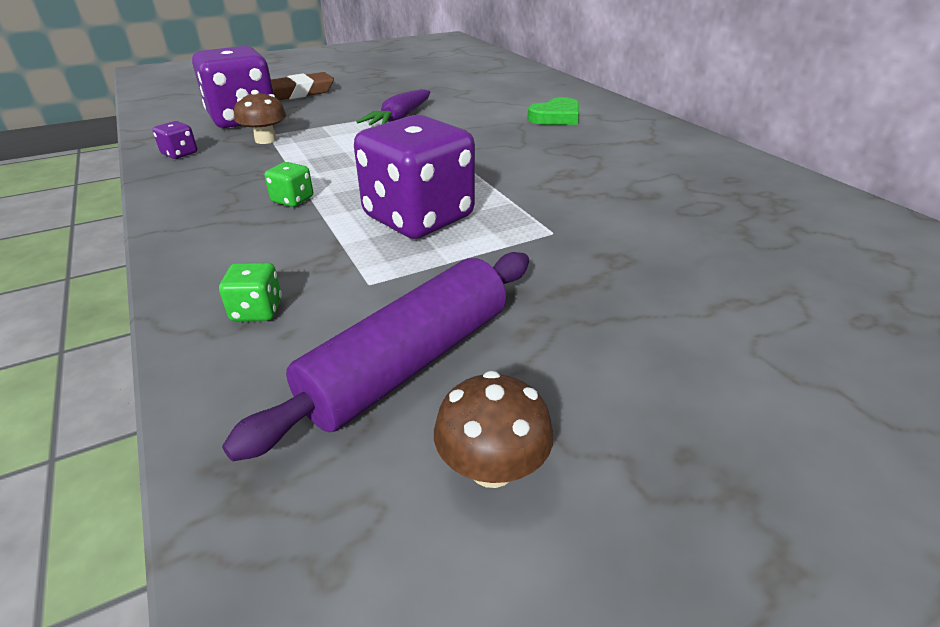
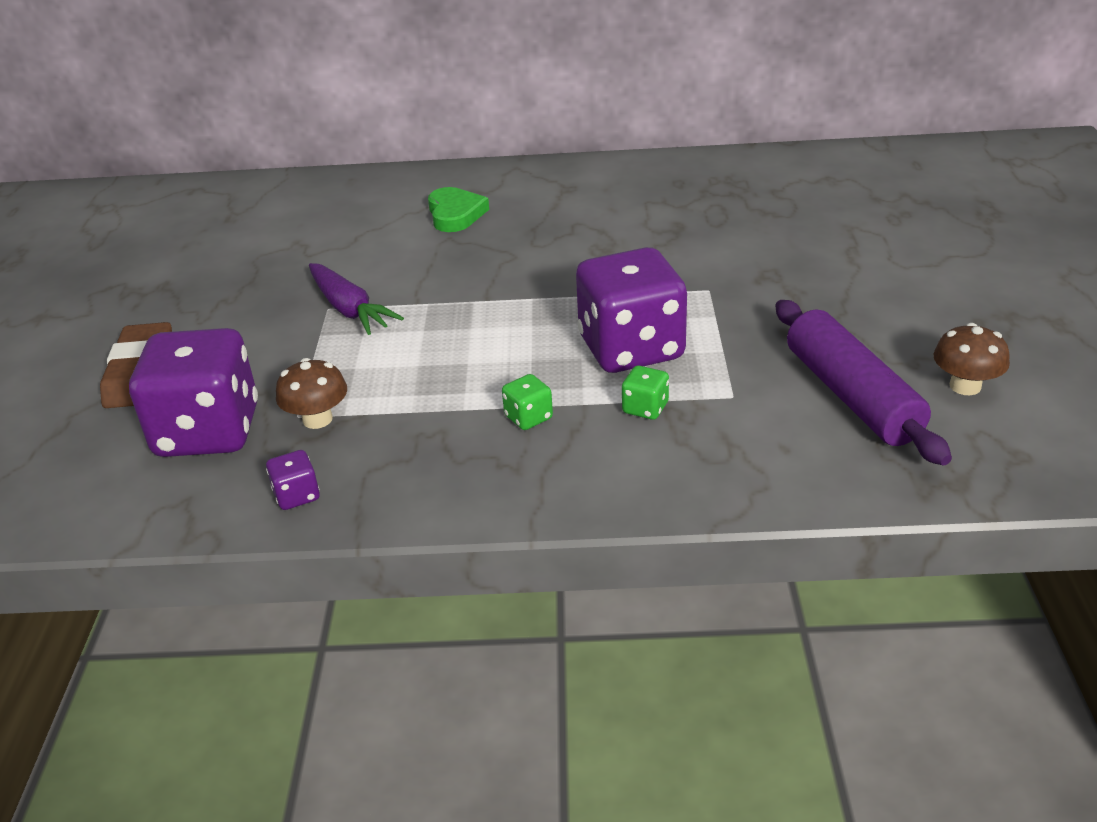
camera: 60 degrees left, 0 degrees up
(257, 310) = (741, 460): green dice -> green dice (645, 408)

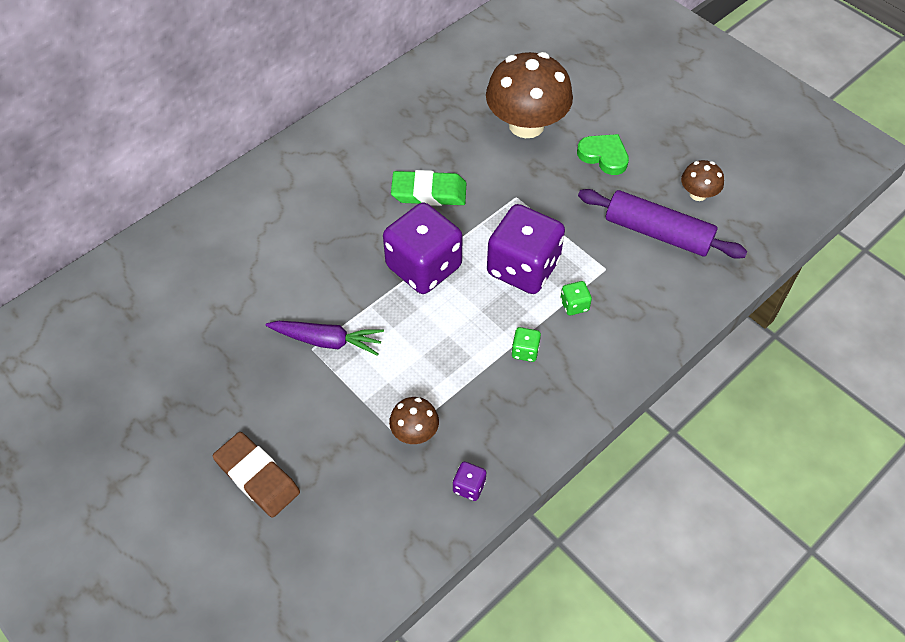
camera: 45 degrees left, 20 degrees up
(208, 432) = (362, 485): purple dice -> purple dice (424, 267)
(455, 214) = (294, 219): green heart -> green heart (604, 156)
(615, 248) = (429, 192): none -> green eraser
(806, 239) = (526, 125): none -> brown mushroom

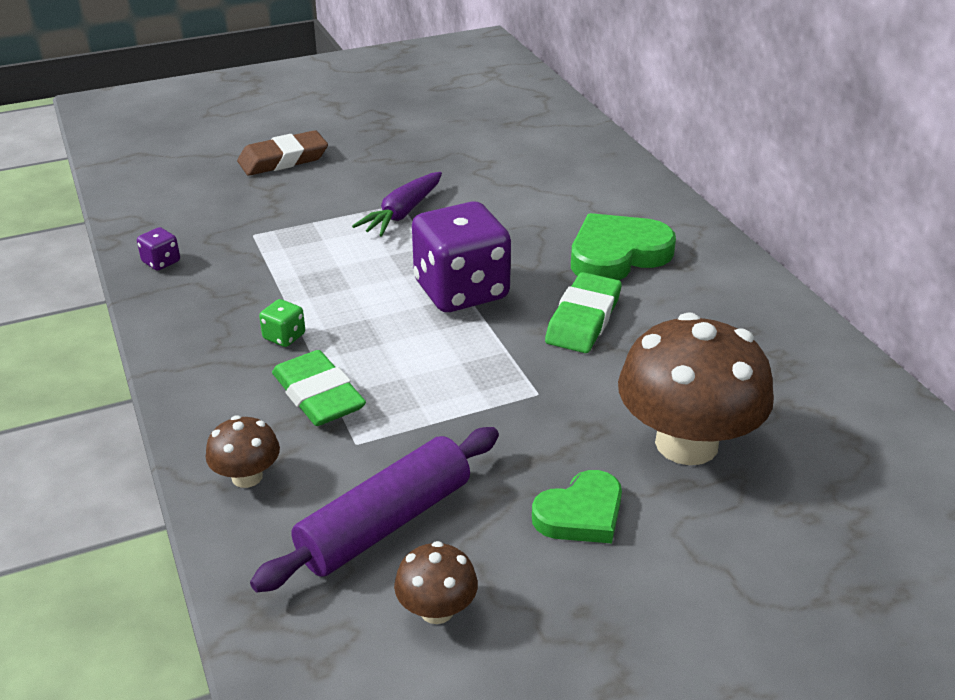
camera: 110 degrees right, 20 degrees down
(340, 191) = (617, 255): none -> green heart
(414, 432) = (251, 243): brown mushroom -> brown mushroom (247, 477)
(523, 267) = (408, 367): purple dice -> none
(574, 305) = (318, 395): green dice -> green eraser

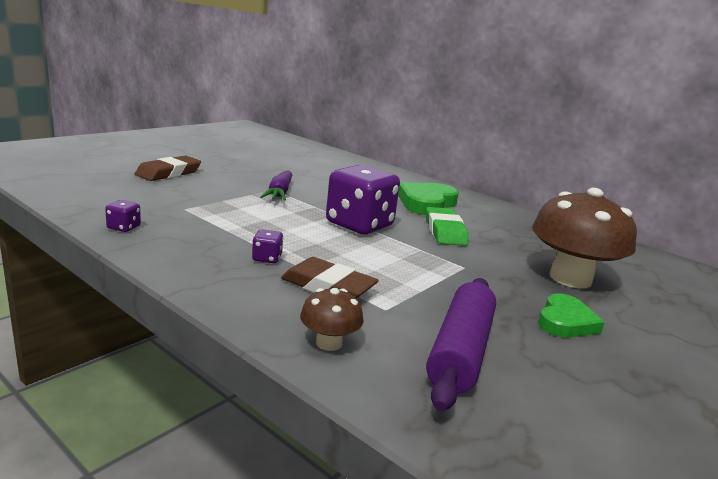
camera: 30 degrees left, 15 degrees down
(284, 337) = (267, 258): green dice -> purple dice
(318, 395) = (328, 286): green eraser -> brown eraser
(437, 610) = (557, 395): brown mushroom -> none

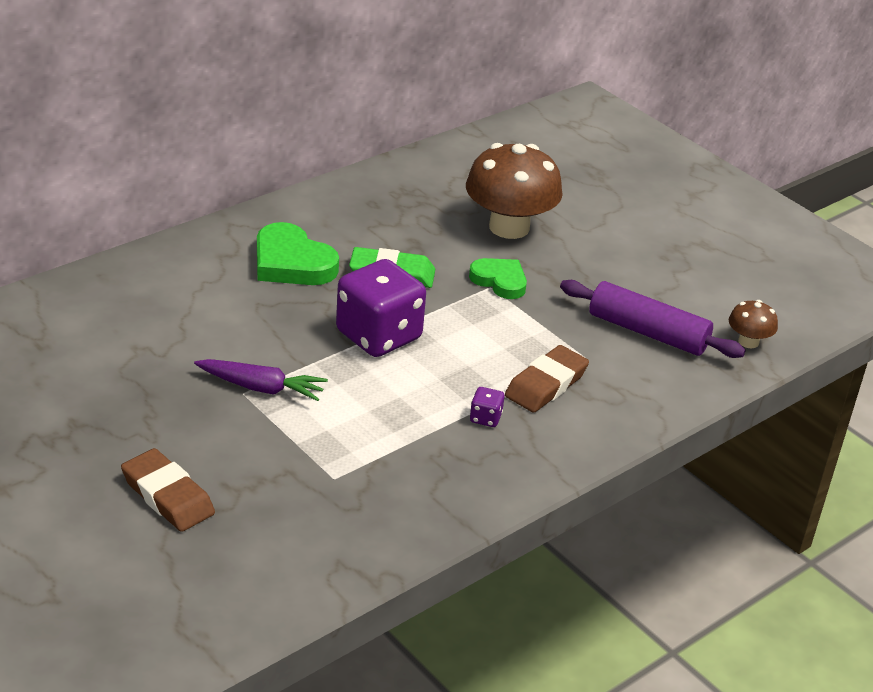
camera: 80 degrees left, 15 degrees up
(124, 227) = (408, 527): purple dice -> none
(329, 343) = (645, 398): brown mushroom -> brown mushroom (748, 342)
(565, 321) = (594, 262): green heart -> green heart (500, 281)

